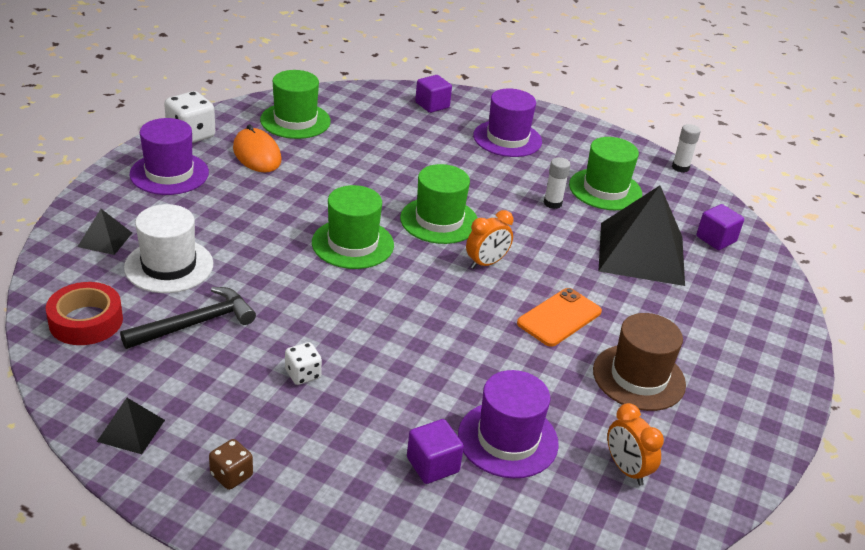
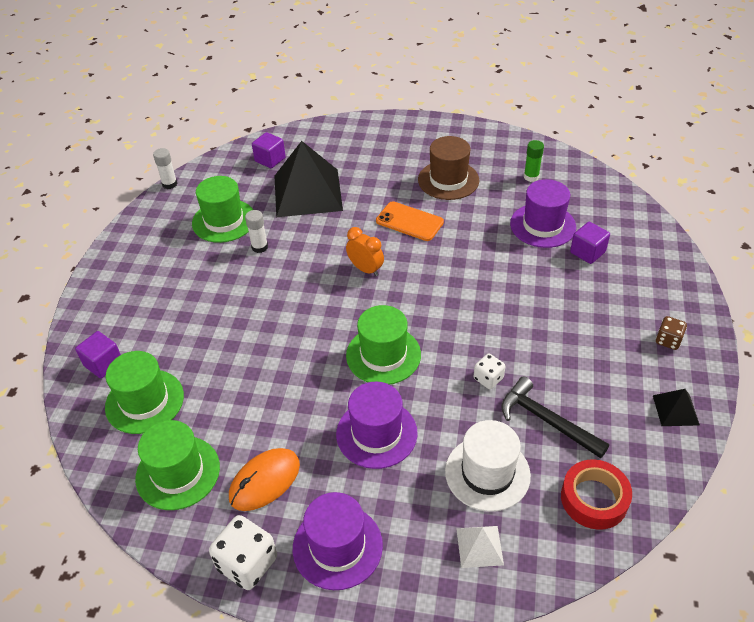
camera: 100 degrees left, 10 degrees up
(105, 239) = (479, 546): black pyramid -> white pyramid
(303, 374) = (556, 336): white dice -> white dice (488, 378)
(439, 220) = (320, 309): green hat -> green hat (144, 401)
(507, 139) = (157, 293): purple hat -> purple hat (376, 433)
(626, 469) = (531, 177): orange clock -> green glue stick

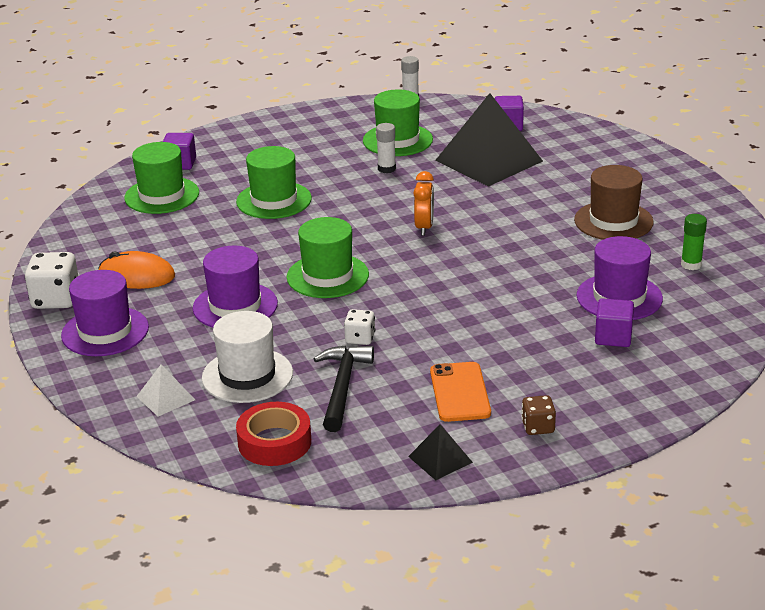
camera: 55 degrees right, 15 degrees down
(178, 472) = (109, 238): green hat -> green hat (274, 200)
(409, 221) = (520, 224): orange phone -> orange phone (460, 392)

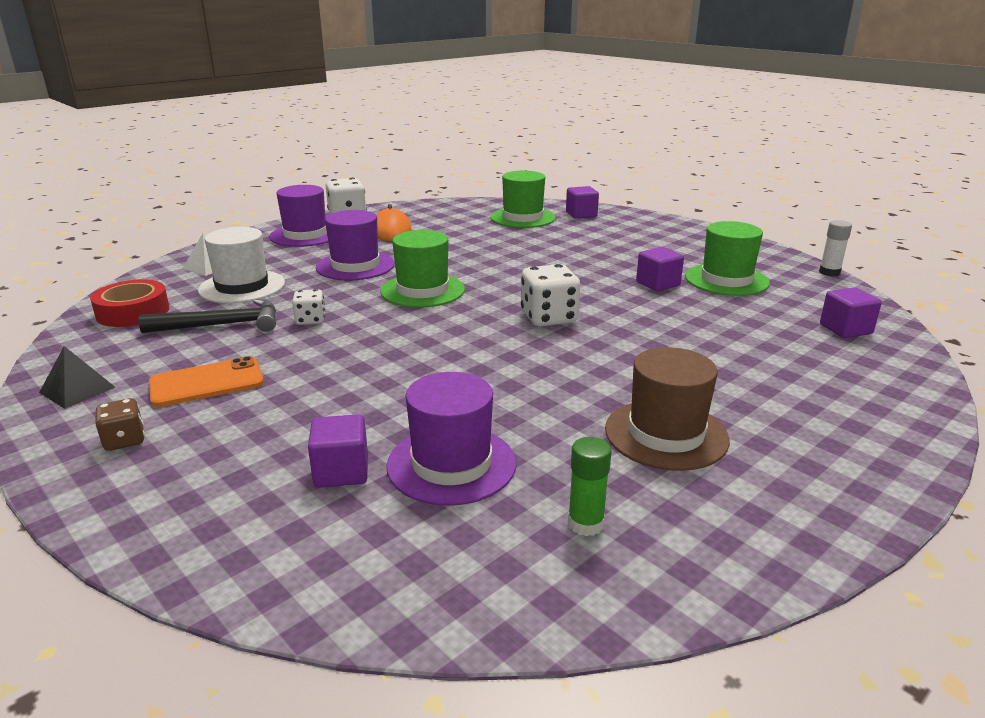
camera: 70 degrees right, 5 degrees down
(274, 200) = (548, 251): green hat -> none
(386, 169) = (658, 284): white glue stick -> purple cube
(424, 227) = (549, 318): orange clock -> white dice
(489, 160) = (740, 330): black pyramid -> none

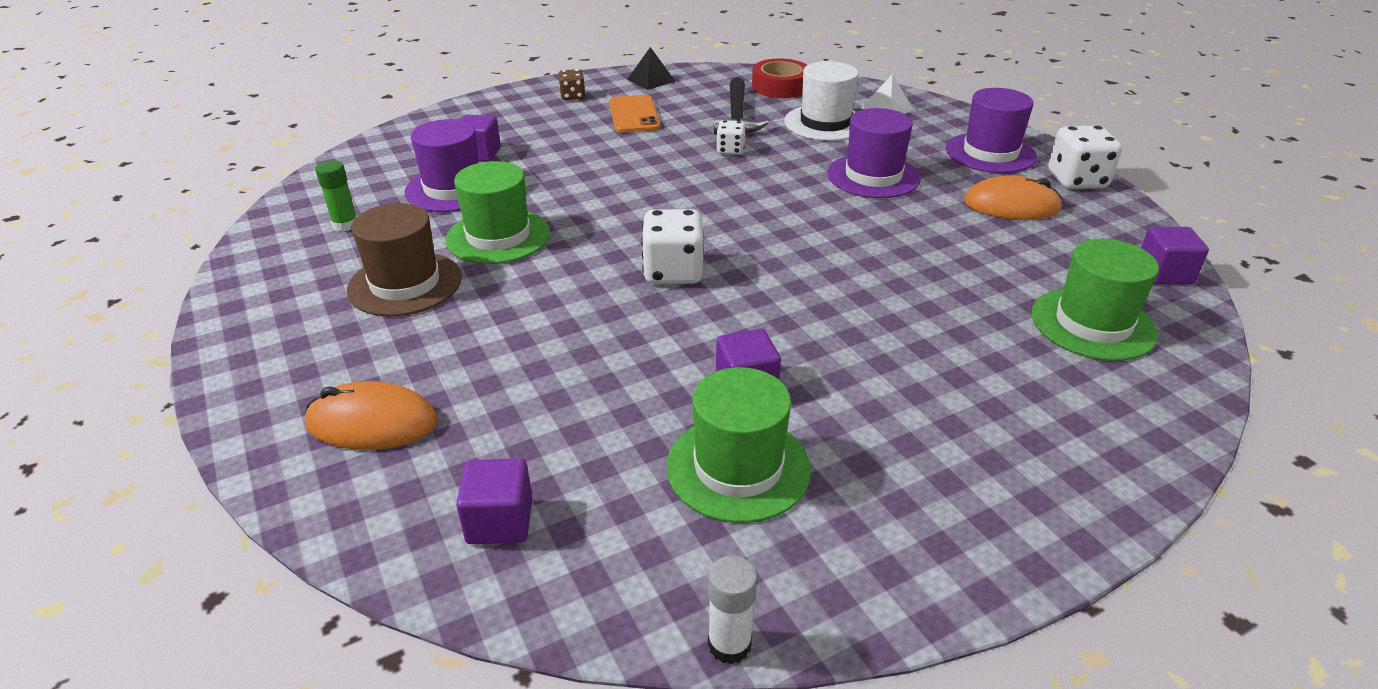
camera: 105 degrees right, 10 degrees up
(422, 290) = (784, 207): green hat -> green hat (498, 236)
(581, 214) = (1127, 396): purple cube -> purple cube (1164, 274)
(837, 392) = (372, 422): none -> orange mouse

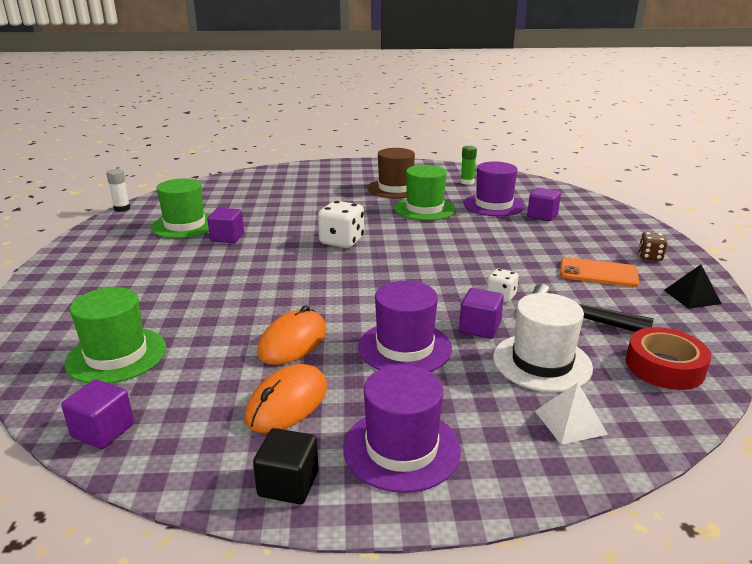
camera: 115 degrees right, 10 degrees down
(372, 422) = (300, 178): orange mouse -> orange mouse (293, 341)
(500, 521) = (222, 189): purple cube -> purple cube (480, 328)
(1076, 180) = (288, 484): white dice -> black cube

